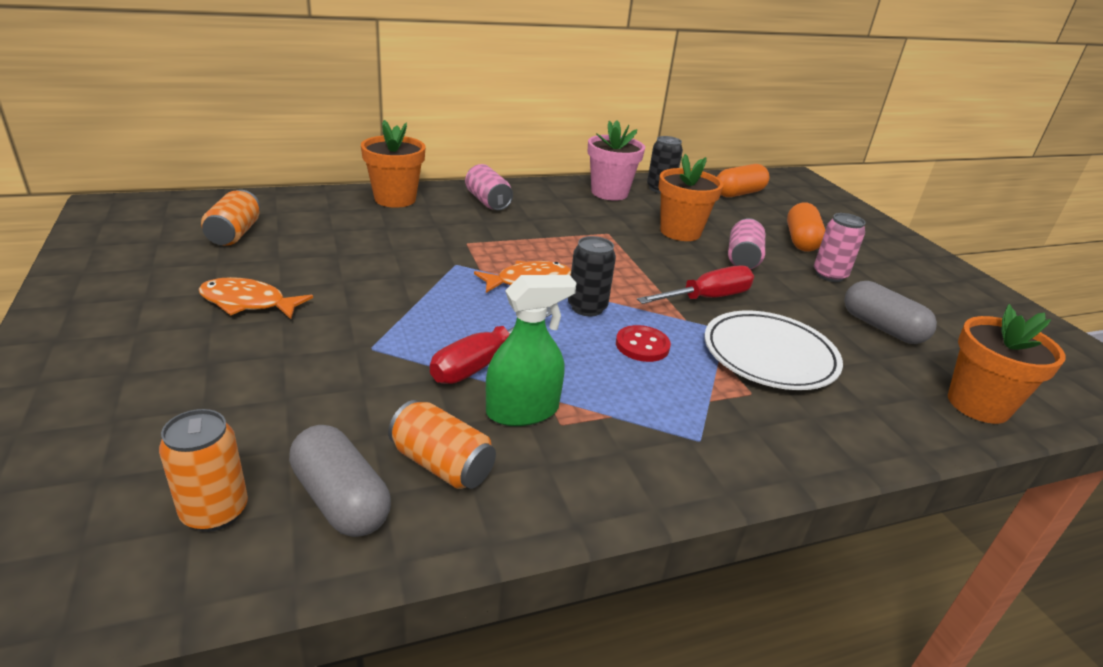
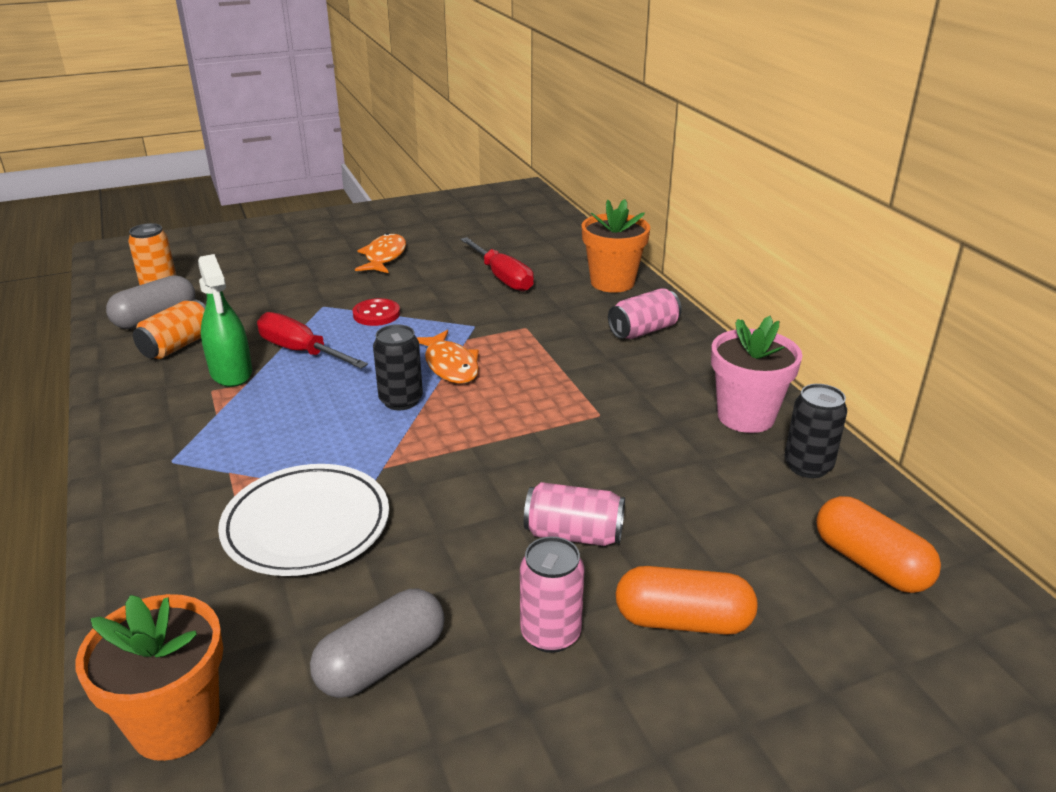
camera: 90 degrees right, 0 degrees up
(234, 234) = (495, 233): orange can -> none
(642, 345) = (328, 434): red button -> red button (376, 314)
(680, 232) = (639, 477): orange flower pot -> none
(706, 298) = (439, 487): red screwdriver -> red screwdriver (502, 277)

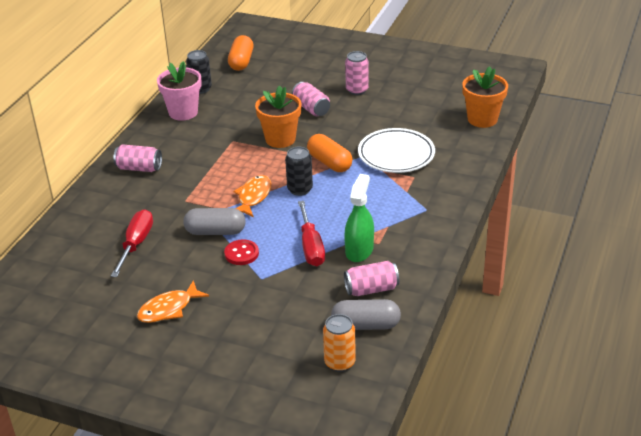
camera: 135 degrees left, 5 degrees up
(177, 346) = (371, 289): orange can -> pink can
(382, 662) = (412, 106): grey capsule -> grey capsule (215, 231)
(612, 282) = (91, 206): orange flower pot -> orange flower pot (280, 139)
(683, 621) = (316, 76): orange capsule -> orange capsule (329, 163)

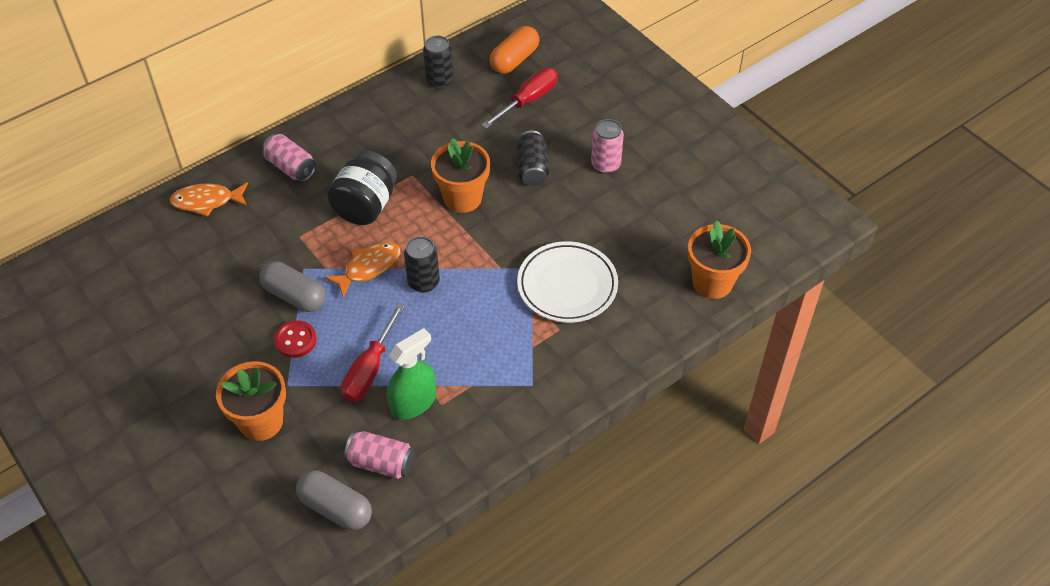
camera: 30 degrees right, 15 degrees up
(136, 244) = (209, 271): red screwdriver -> red screwdriver (528, 100)
(168, 309) = (173, 374): orange fish -> orange fish (206, 201)
(183, 112) = (395, 108): pink flower pot -> none
(216, 167) = (365, 206): none -> black jar
(263, 305) = (261, 422): none -> orange flower pot
(311, 108) = (532, 168): pink can -> black can
(329, 163) = (486, 260): orange capsule -> none
(339, 363) = (271, 541): orange can -> none

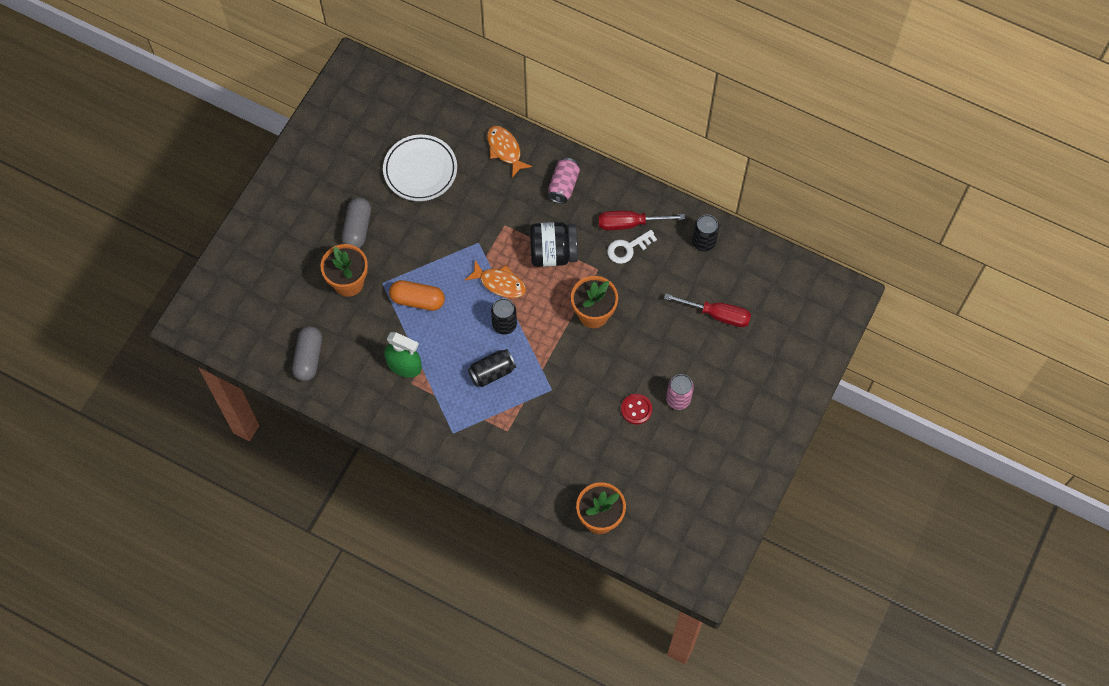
camera: 65 degrees right, 15 degrees up
(294, 296) = (453, 249): grey capsule -> grey capsule (357, 228)
(295, 340) = (418, 269): red button -> red button (636, 409)
(370, 369) = (417, 326): red screwdriver -> red screwdriver (630, 223)
(381, 463) = (351, 368): pink can -> none
(404, 141) = (628, 248): none -> white key
(514, 60) = (757, 285): orange capsule -> orange capsule (417, 300)
(532, 168) = (647, 349): black can -> black can (492, 372)
(567, 286) = (548, 420): white plate -> white plate (420, 170)

